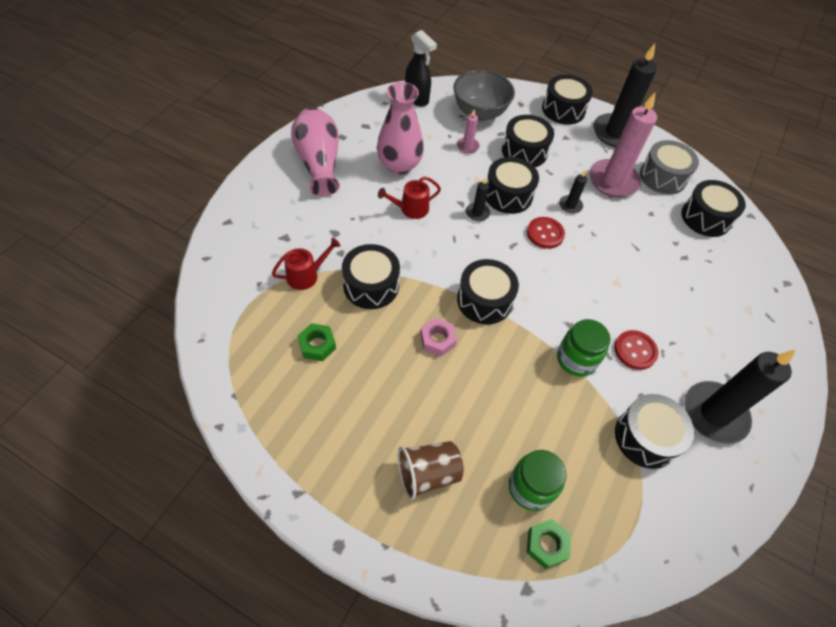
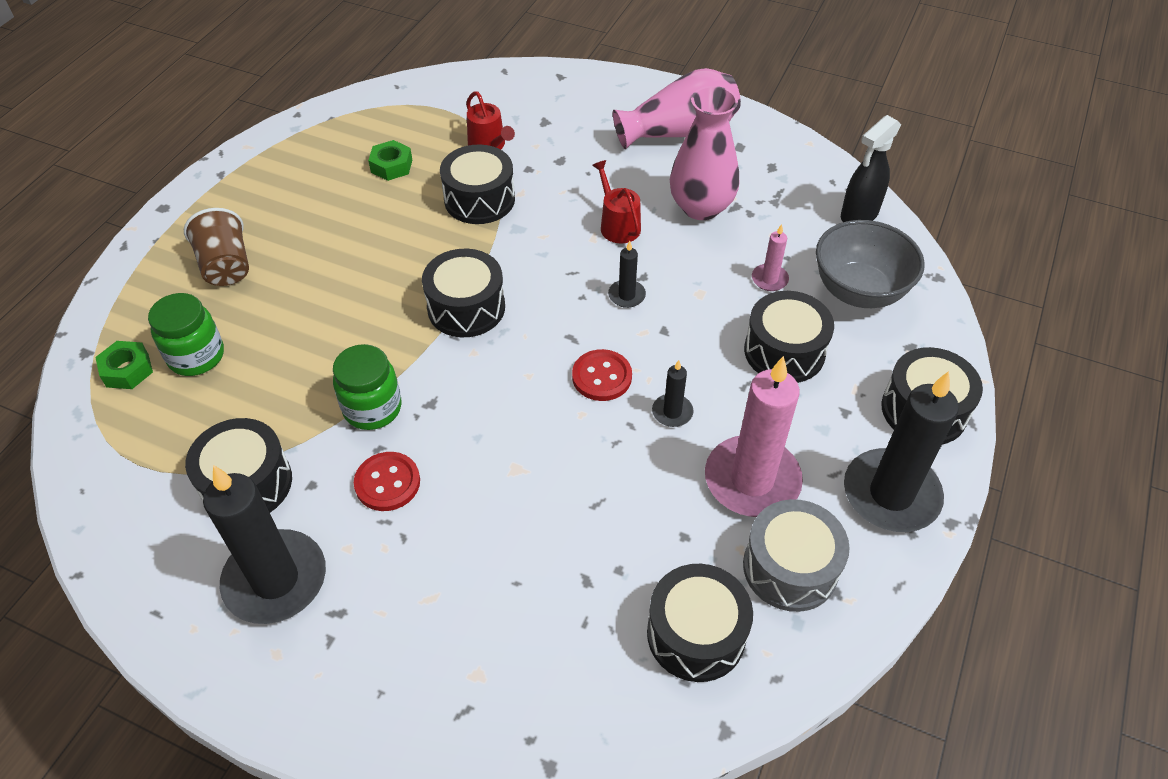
camera: 90 degrees right, 5 degrees down
(437, 340) = (401, 264): pink nut -> none
(508, 195) = (674, 331): black drum -> none

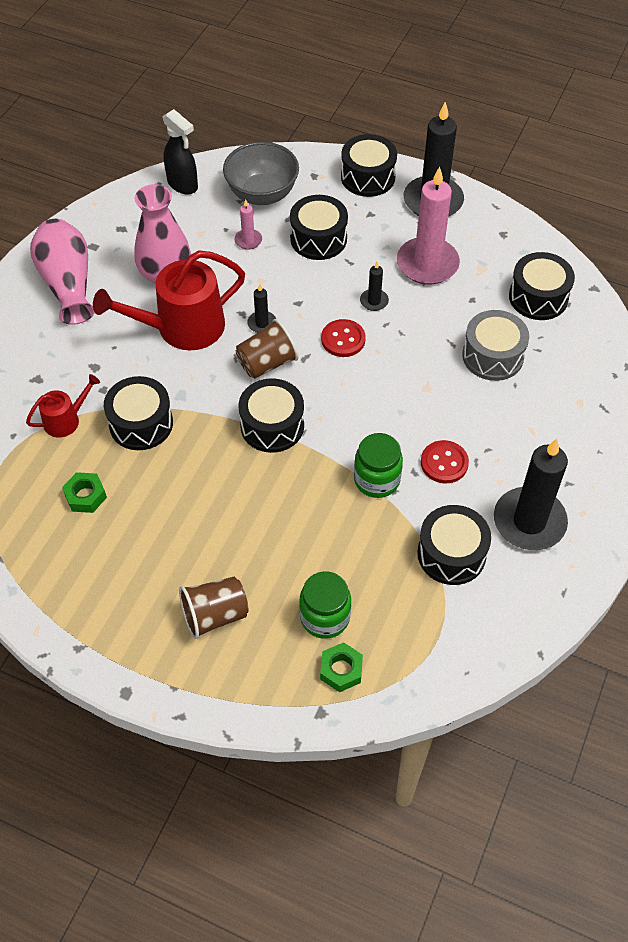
camera: 90 degrees left, 5 degrees up
(562, 301) = (267, 363): none -> brown cup
(617, 225) = (182, 327): red watering can -> red watering can, size x1.98
(790, 568) = (489, 251): grey drum -> grey drum (492, 356)

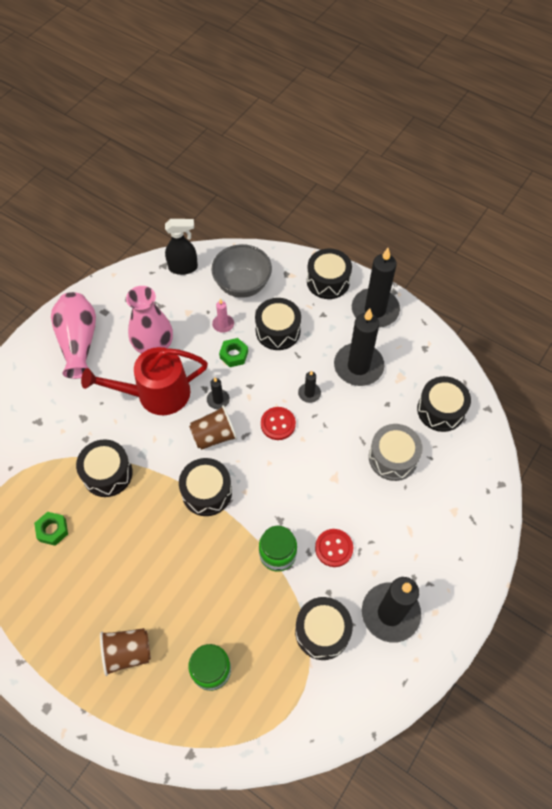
camera: 10 degrees right, 5 degrees up
(66, 420) = (52, 461): red watering can -> none
(183, 185) = (183, 268): black spray bottle -> black spray bottle turned 60 degrees counterclockwise
(341, 670) = (214, 719): green nut -> green nut (234, 355)
(427, 264) = (358, 366): pink candle -> black candle

